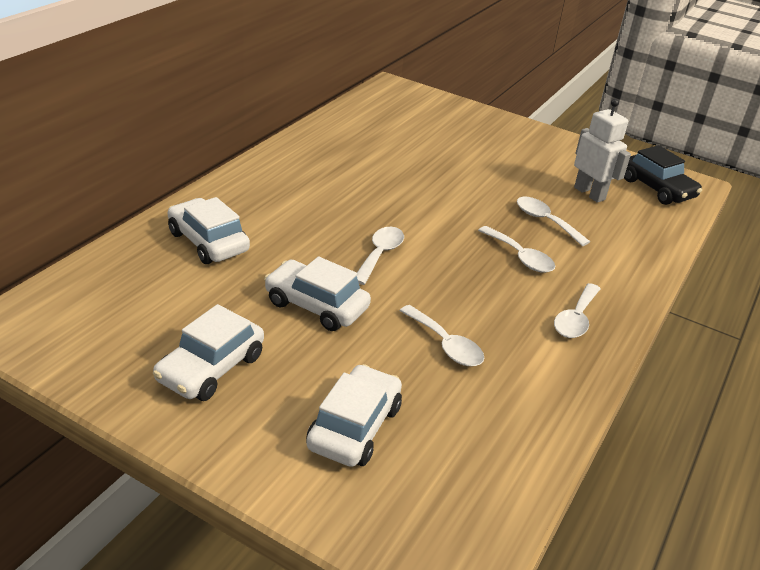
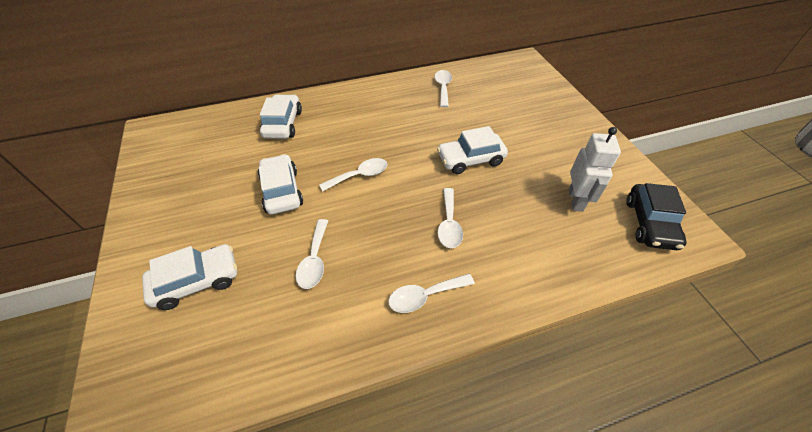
camera: 45 degrees right, 15 degrees up
(211, 368) = (187, 200): white car -> white car (470, 159)
(545, 221) = (506, 205): white spoon -> white spoon (443, 88)

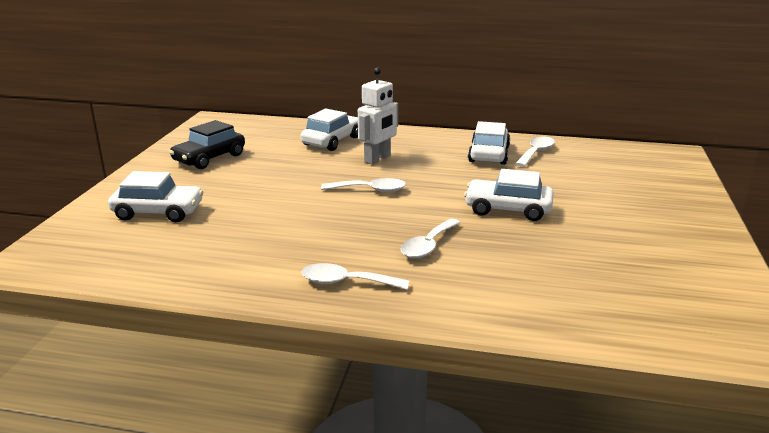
camera: 30 degrees right, 25 degrees down
(282, 191) = (284, 181): white car -> white car (489, 154)
(314, 260) = (267, 229): white spoon -> none
(576, 200) = (610, 272): white robot -> white robot (377, 159)
(650, 223) = (699, 319): black car -> black car (209, 158)

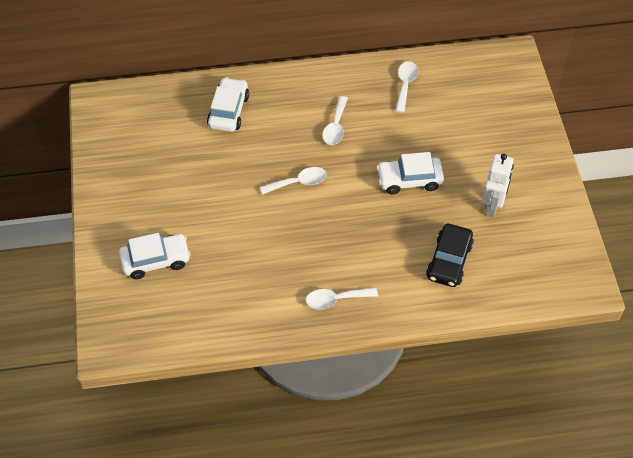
camera: 20 degrees left, 30 degrees up
(209, 158) = (141, 171): black car -> black car (449, 261)
(377, 159) = (282, 132): white robot -> white robot (492, 205)
(428, 245) = (371, 243): white spoon -> white spoon (335, 127)
(489, 154) = (369, 98): white car -> none

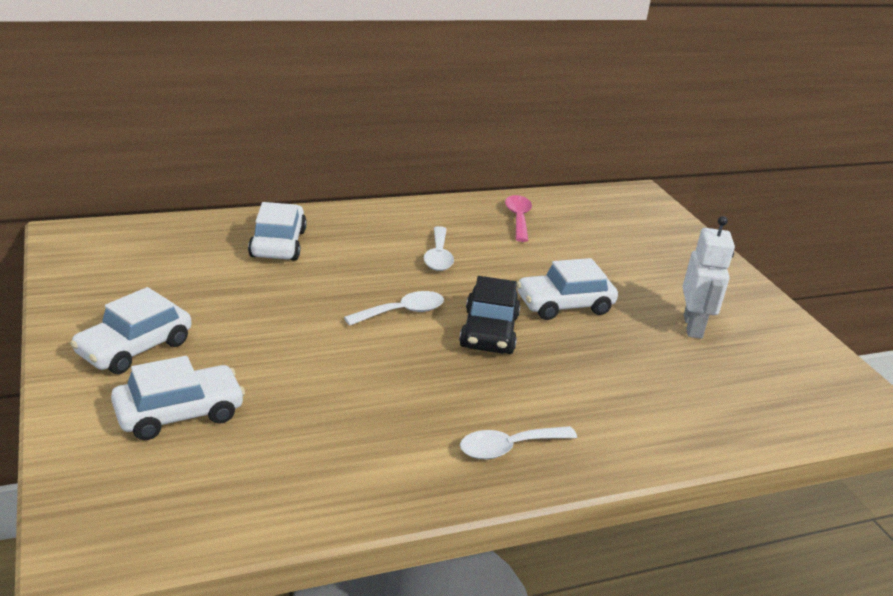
camera: 15 degrees left, 25 degrees down
(133, 207) = (134, 348): none -> white car
(405, 85) = (518, 218): white spoon -> pink spoon
(449, 261) = (665, 390): black car -> black car (489, 332)

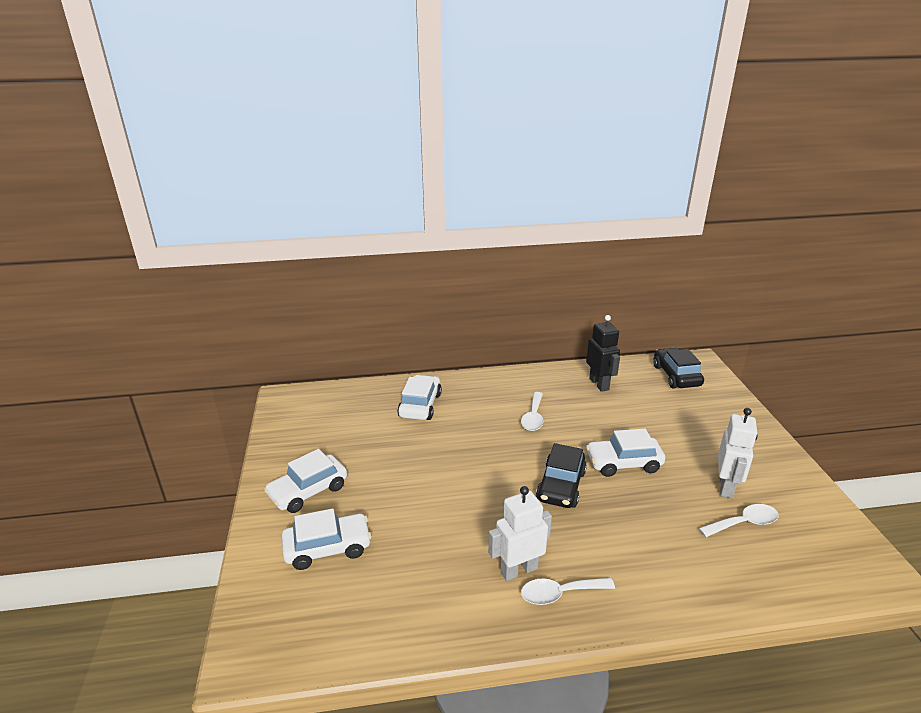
camera: 15 degrees right, 0 degrees up
(402, 312) = (499, 466): white spoon -> white spoon (744, 523)
(451, 425) = (519, 570): none -> white robot
(518, 218) = (599, 384): pink spoon -> black robot
(614, 209) = (676, 375): none -> black car

